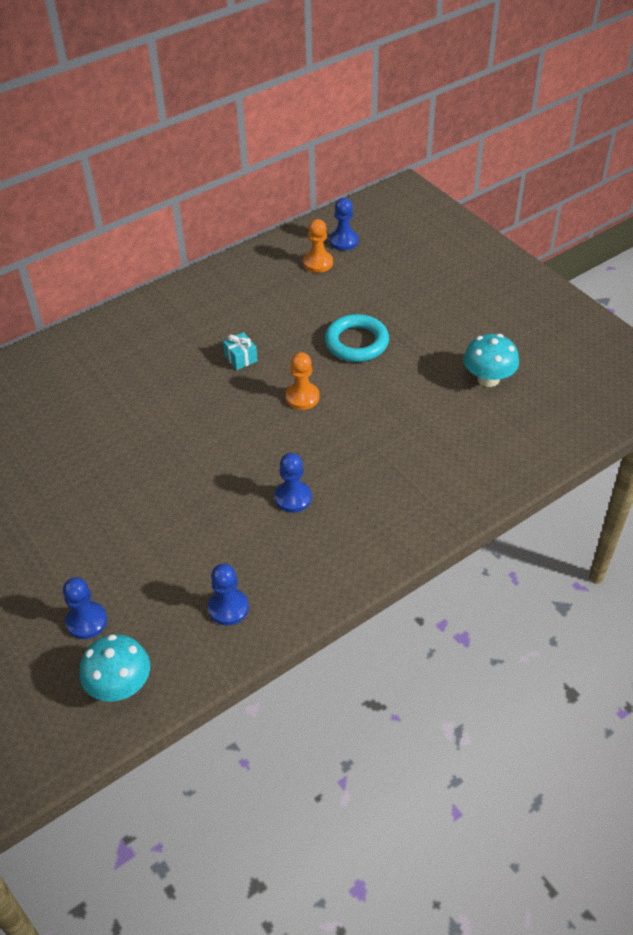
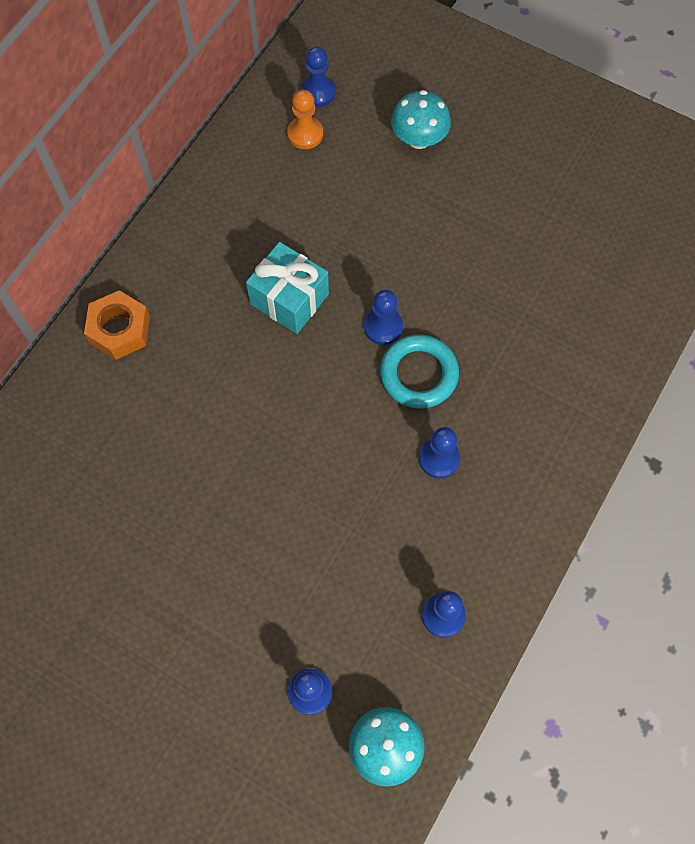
camera: 25 degrees left, 20 degrees up
(104, 340) = (120, 330): none -> orange nut
(241, 358) = (289, 299): turquoise gift -> turquoise gift, size x1.95
(302, 397) = (383, 327): orange pawn -> blue pawn
(356, 342) = (403, 232): turquoise ring -> turquoise ring (418, 374)
(488, 378) = (561, 231): turquoise mushroom -> turquoise mushroom (419, 138)

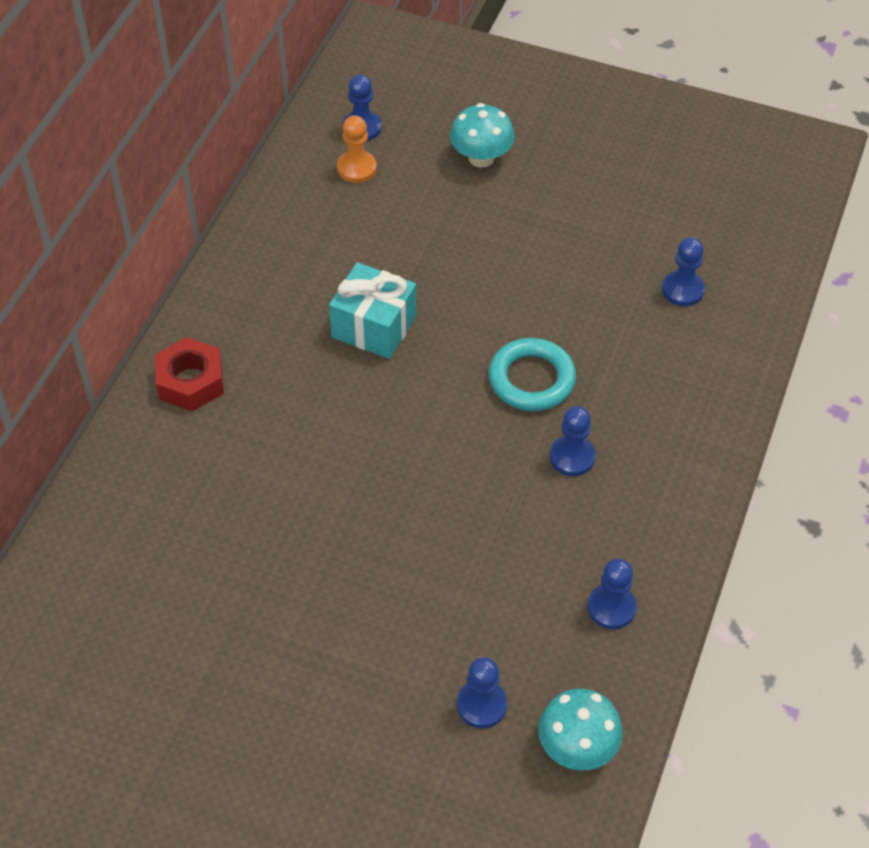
camera: 10 degrees left, 15 degrees down
(120, 330) = (191, 382): orange nut -> red nut
(383, 327) = (482, 340): blue pawn -> blue pawn (682, 290)

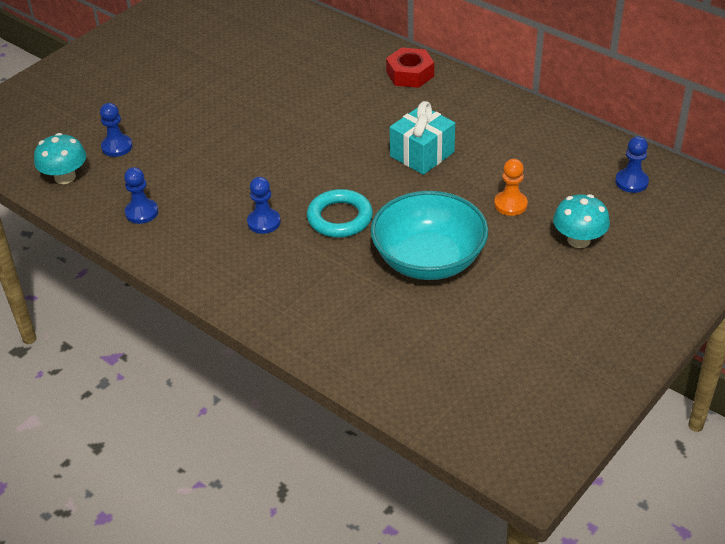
camera: 110 degrees right, 10 degrees down
(356, 168) = (585, 172): orange pawn -> orange pawn (510, 204)
(570, 277) = (428, 260): none -> turquoise bowl
(682, 290) = (388, 322): blue pawn -> none

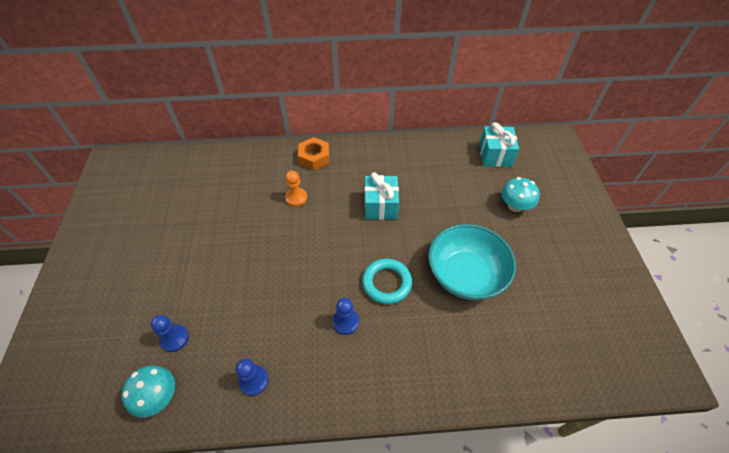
camera: 45 degrees left, 10 degrees up
(410, 74) = (314, 157): red nut -> orange nut
(510, 204) = (460, 207): orange pawn -> orange pawn (296, 198)
(631, 182) = (495, 155): blue pawn -> turquoise gift

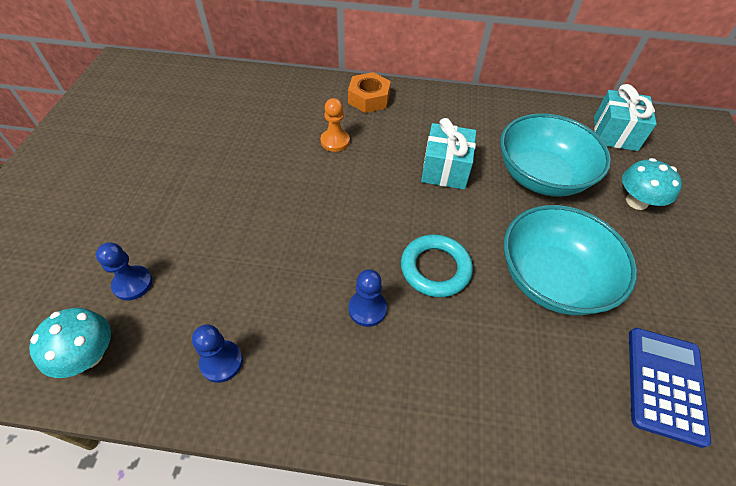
camera: 10 degrees right, 0 degrees up
(448, 198) = (541, 176): none -> turquoise bowl
(544, 332) = (665, 384): none -> blue calculator

